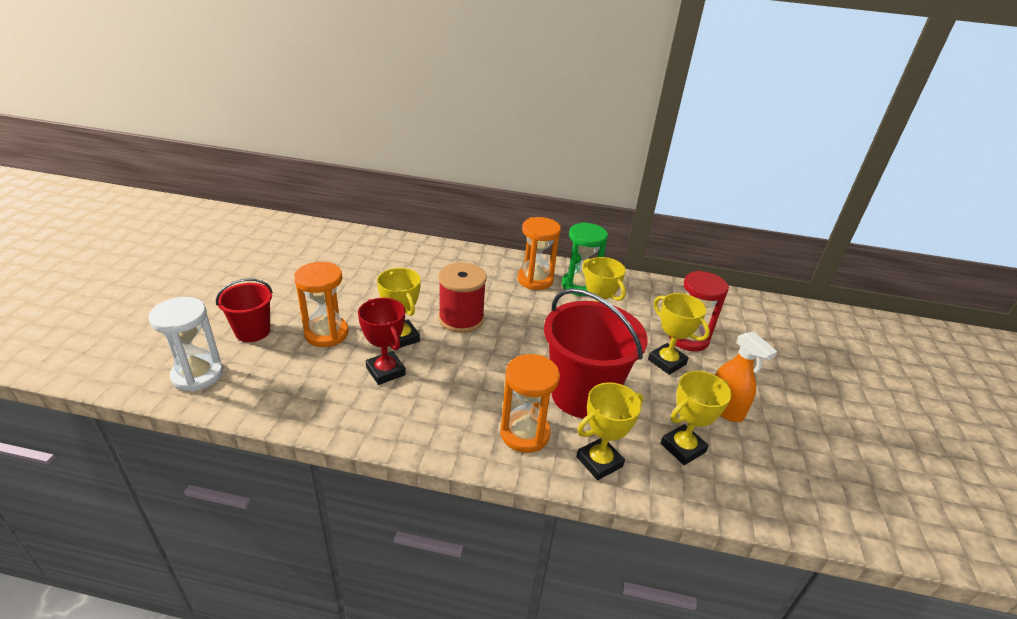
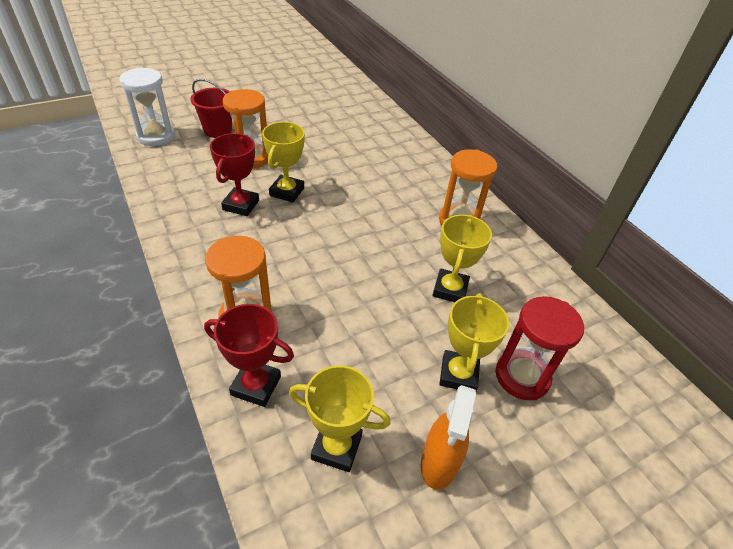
camera: 50 degrees right, 10 degrees up
(461, 319) = (347, 208): red spool -> none
(579, 286) = (492, 252): green hourglass -> none
(582, 395) = (334, 331): red bucket -> none
(599, 462) = (256, 385): yellow trophy -> red trophy

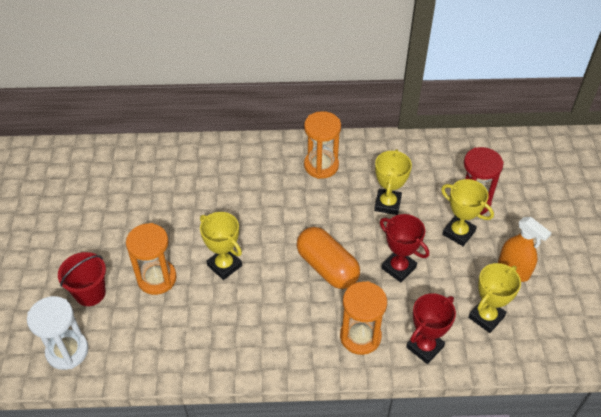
camera: 60 degrees left, 5 degrees up
(241, 205) = (225, 305): red trophy -> red trophy (398, 268)
(326, 263) = (327, 267): none -> orange capsule
(450, 289) = (387, 204): yellow trophy -> yellow trophy turned 60 degrees clockwise

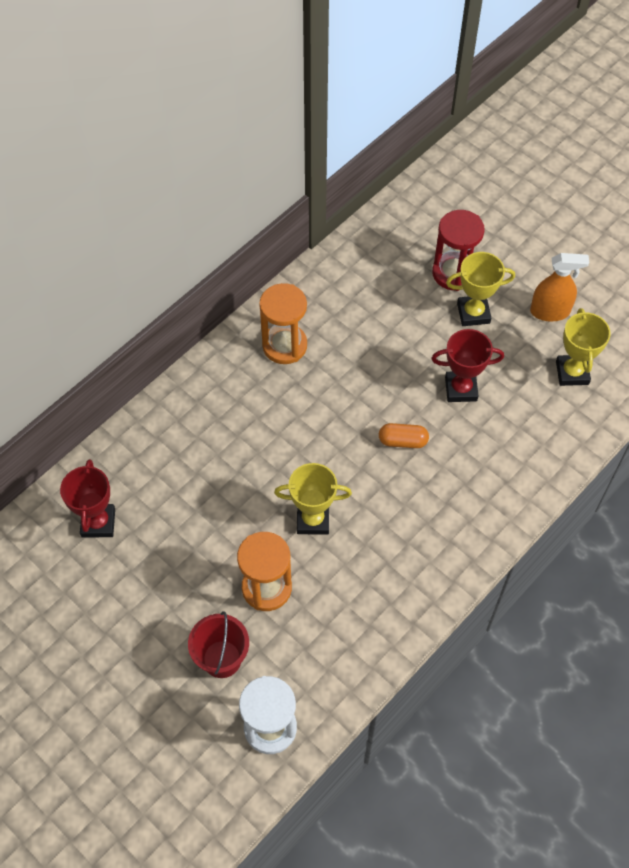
camera: 45 degrees left, 10 degrees up
(327, 267) = (403, 441): orange capsule -> orange capsule, size x0.54
(360, 336) = (498, 478): orange hourglass -> none
(387, 204) = (386, 335): yellow trophy -> none
(425, 347) = (555, 441): red trophy -> red trophy (98, 523)

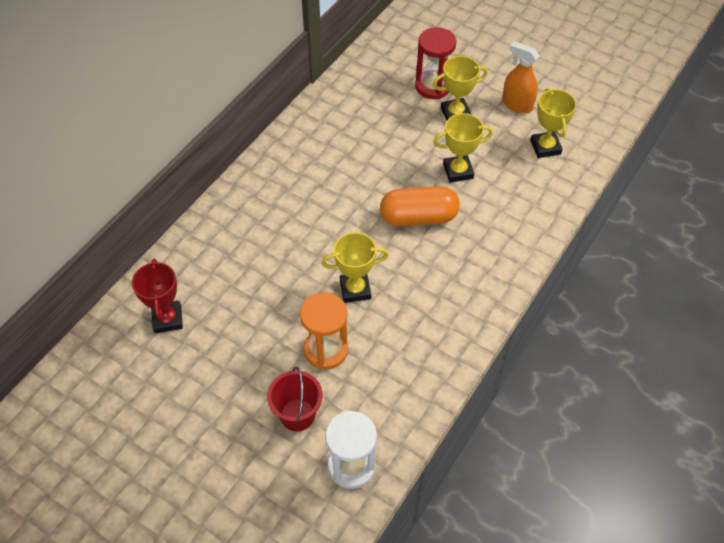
camera: 10 degrees left, 5 degrees down
(284, 346) = (304, 158): orange hourglass -> none
(403, 441) = (418, 217): orange capsule -> orange capsule, size x1.85
(461, 389) = (458, 171): red trophy -> yellow trophy
(550, 311) = (517, 105): orange spray bottle -> orange spray bottle turned 135 degrees counterclockwise

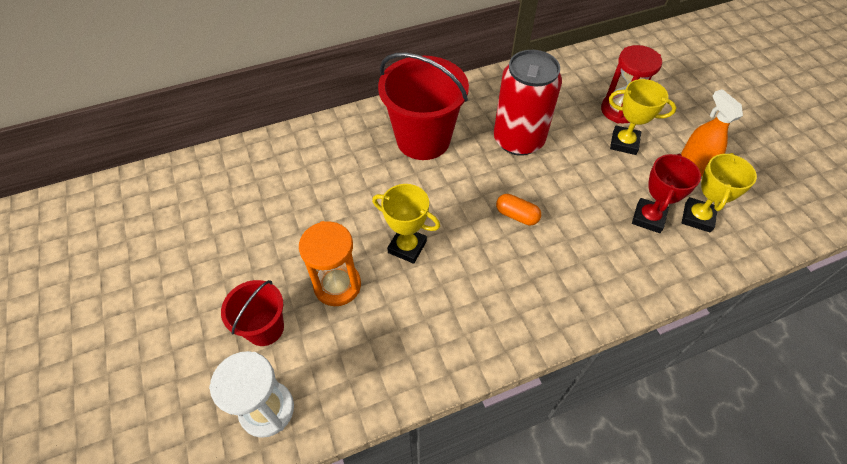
camera: 35 degrees right, 0 degrees up
(167, 319) = (241, 183): red trophy -> red trophy (648, 218)
(295, 194) = (423, 139): none -> red bucket
(373, 154) = (518, 140): none -> red can
(418, 217) = (516, 215): orange capsule -> orange capsule, size x0.54
(458, 171) = (587, 194): yellow trophy -> none

